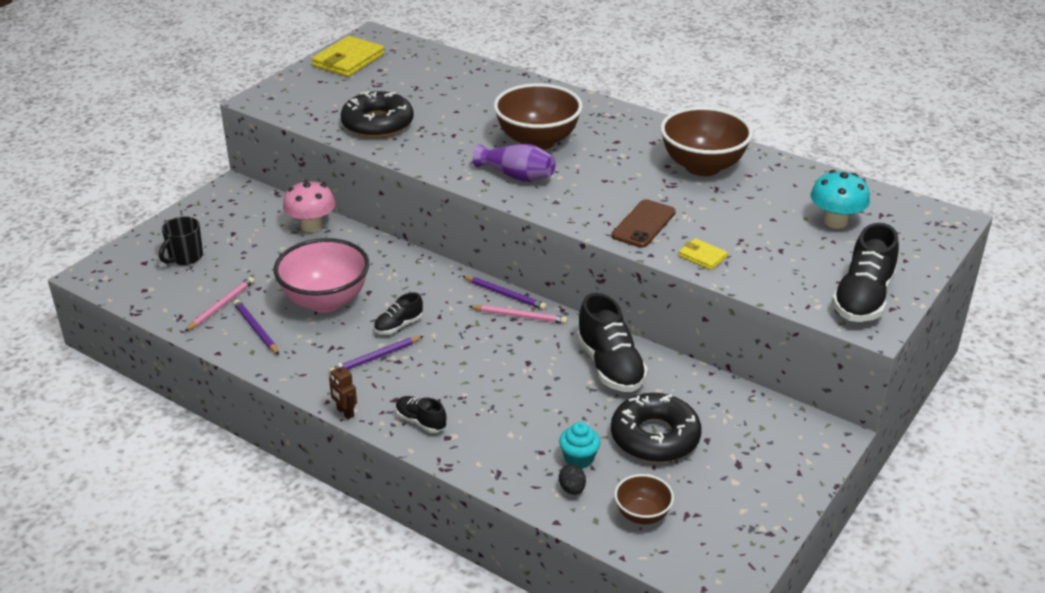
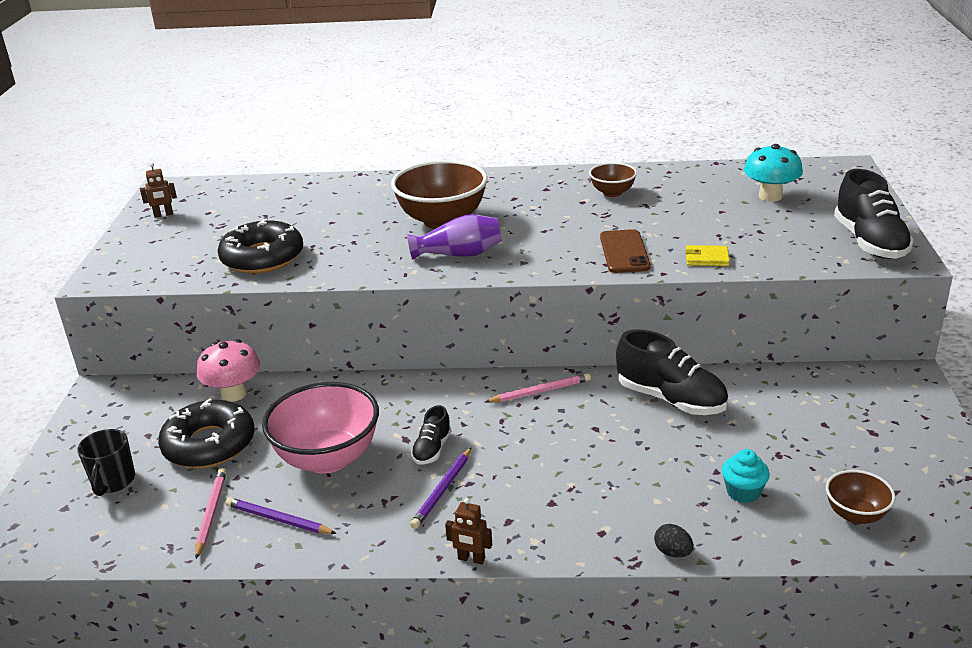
camera: 30 degrees left, 5 degrees down
(348, 60) = (163, 215): yellow wallet -> brown robot
(420, 421) = (558, 530): black shoe -> none
(505, 294) = (504, 378): purple pencil -> none
(572, 489) = (771, 523): black egg -> black egg (673, 552)
(655, 437) = (781, 442): black donut -> black donut (209, 444)
(702, 166) = (612, 193): brown bowl -> brown bowl, size x0.52

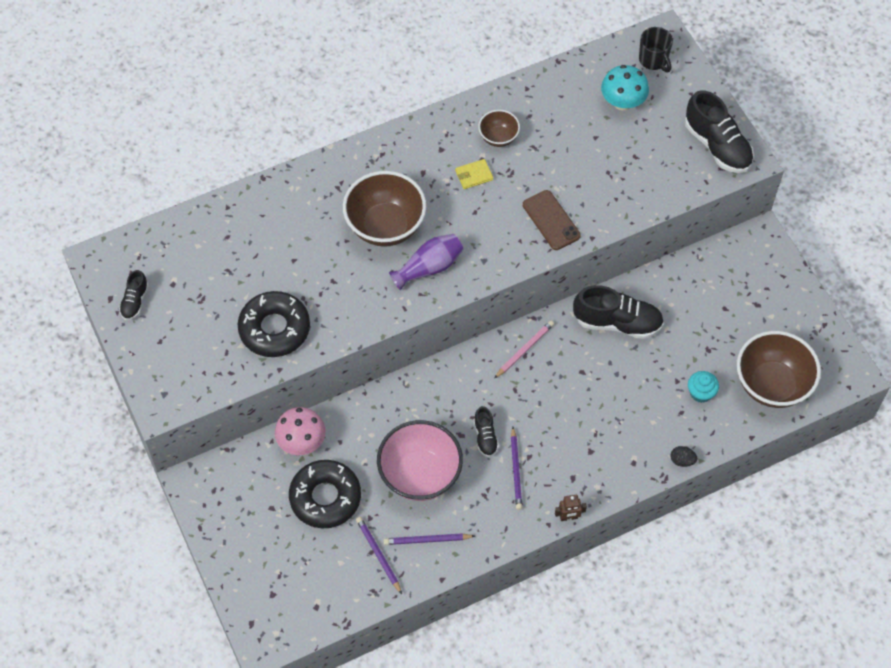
camera: 30 degrees left, 30 degrees up
(113, 482) = (286, 559): black mug -> black mug (653, 60)
(163, 215) = (135, 301): brown robot -> black shoe
(211, 514) = (378, 555): pink pencil -> purple pencil
(707, 258) = (614, 207): yellow wallet -> yellow wallet (474, 175)
(855, 515) = (771, 385): brown bowl -> brown bowl, size x1.94

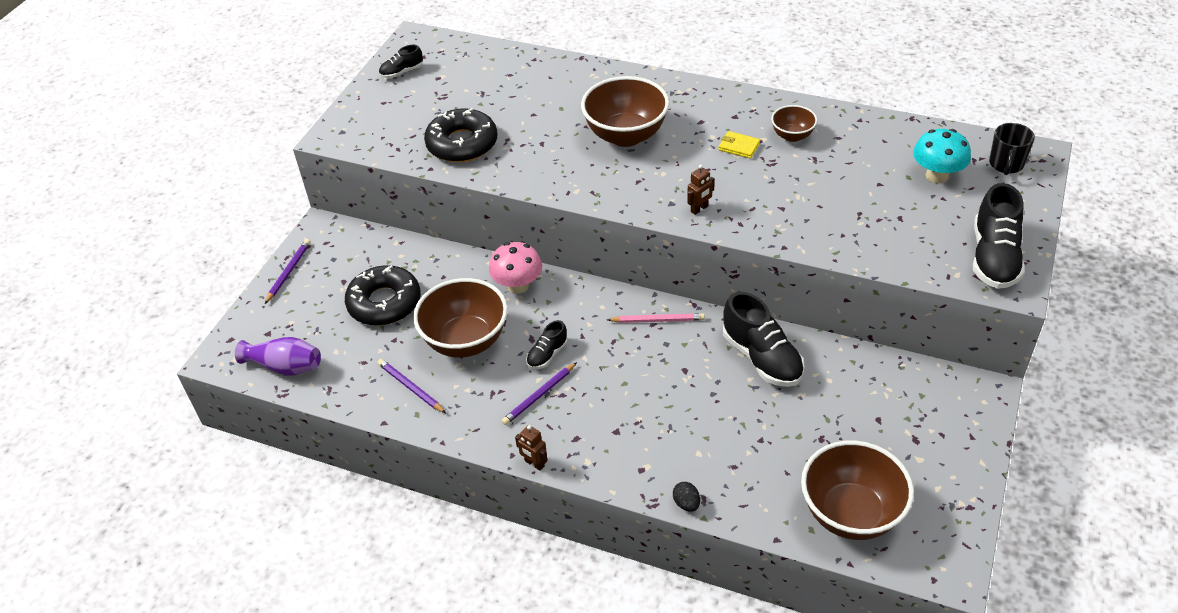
camera: 50 degrees right, 15 degrees down
(302, 442) = (418, 257): pink mushroom -> pink mushroom (518, 286)
(378, 555) = (365, 368): purple pencil -> purple pencil (288, 272)
(420, 475) = (466, 341): pink bowl -> brown bowl
(429, 267) = (622, 180): purple vase -> purple vase (285, 366)
(507, 250) = (699, 209): none -> brown robot
(551, 220) = (763, 213): brown phone -> none
(700, 393) = (771, 466): turquoise cupcake -> none

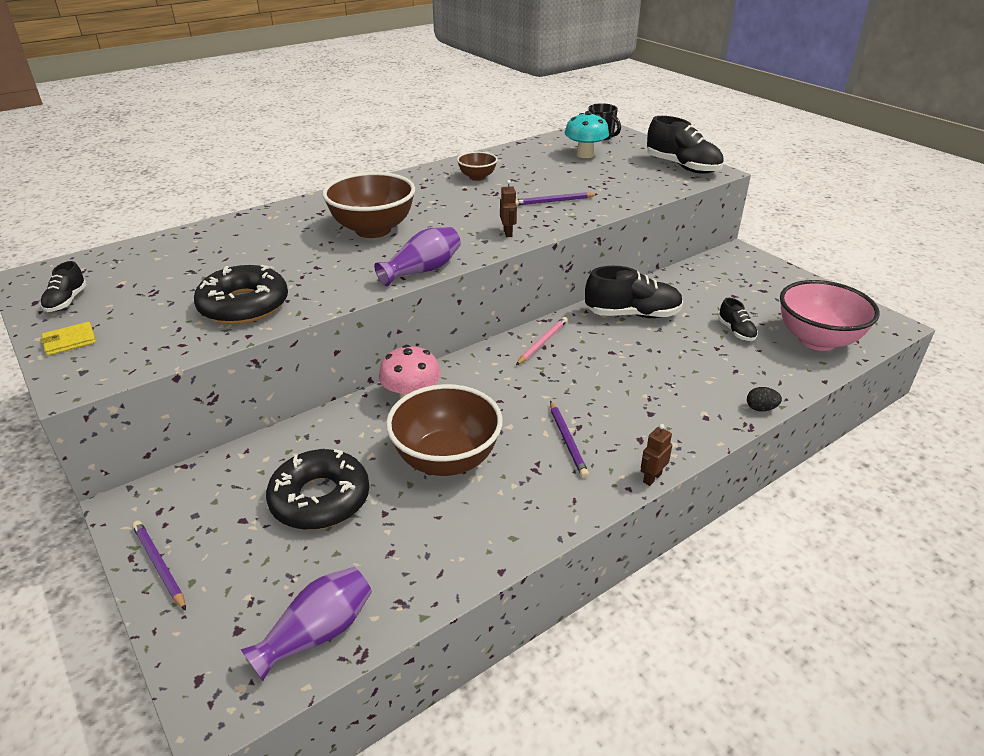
camera: 60 degrees left, 10 degrees down
(411, 387) = (470, 527): purple pencil -> purple pencil (554, 201)
(534, 464) = (652, 478): brown robot -> brown robot turned 150 degrees clockwise
(547, 354) = (520, 415): black shoe -> black shoe (736, 331)
(588, 196) = (422, 270): none -> purple vase
(739, 147) = (459, 196): yellow wallet -> yellow wallet (70, 341)
(851, 513) = (817, 340): brown bowl -> pink bowl

